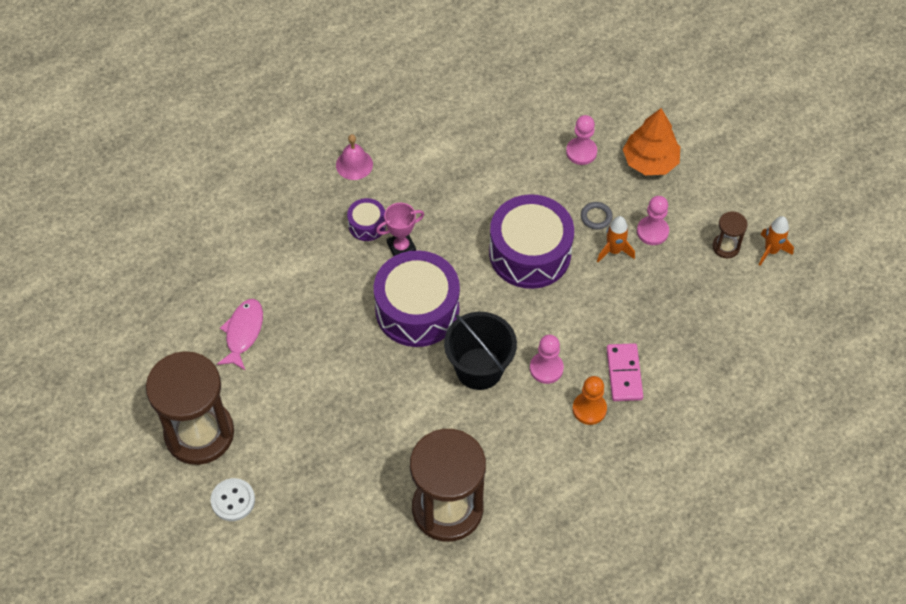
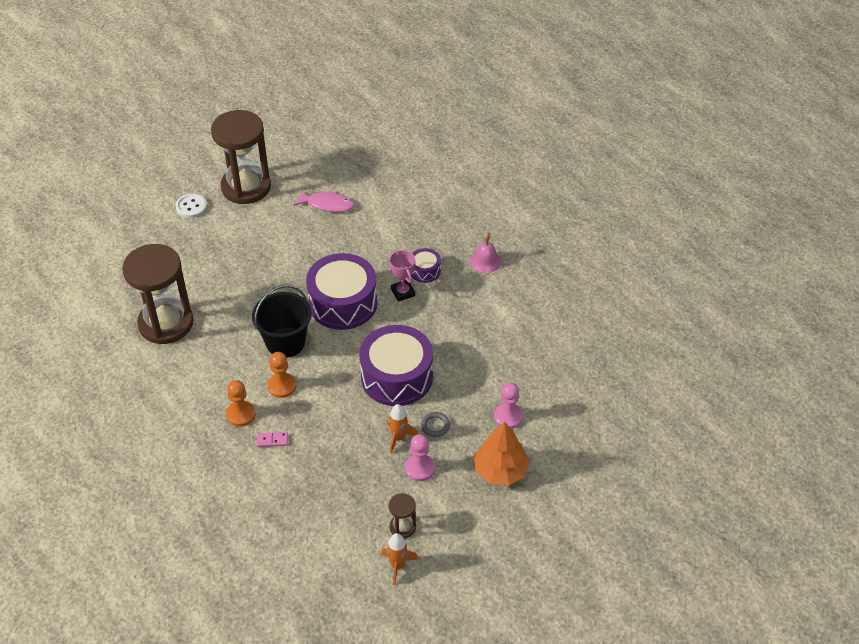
camera: 90 degrees right, 10 degrees down
(546, 368) = (282, 386): pink pawn -> orange pawn
(624, 374) = (272, 440): pink domino -> pink domino, size x0.57

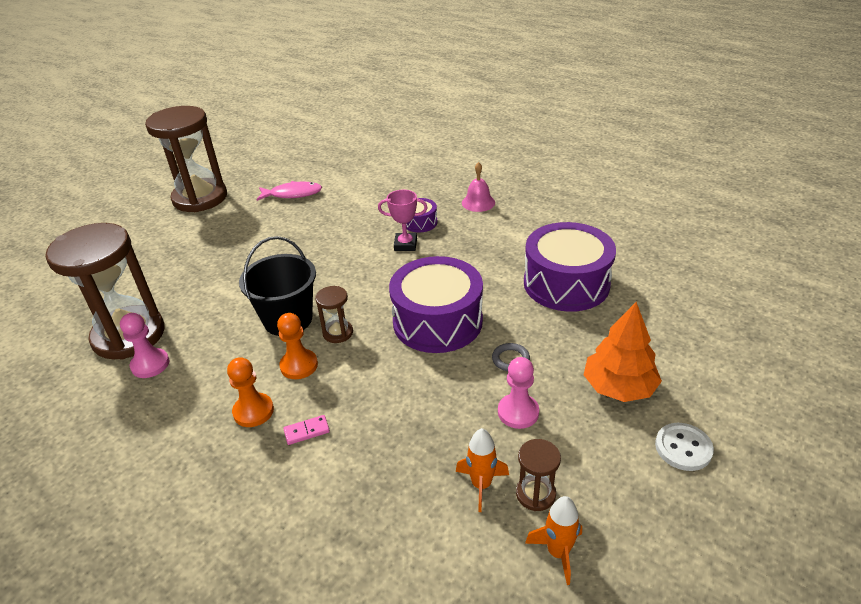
camera: 15 degrees left, 10 degrees down
(191, 207) = (142, 225): white button -> white button (683, 448)
(318, 365) = (338, 333): none -> brown hourglass
(343, 303) = (342, 268): purple drum -> purple drum (566, 283)
(398, 438) = (472, 384): orange rocket -> orange rocket (481, 485)
(403, 292) = (405, 244): pink trophy -> pink trophy turned 45 degrees counterclockwise
(508, 417) = (589, 328): pink pawn -> pink pawn (150, 364)

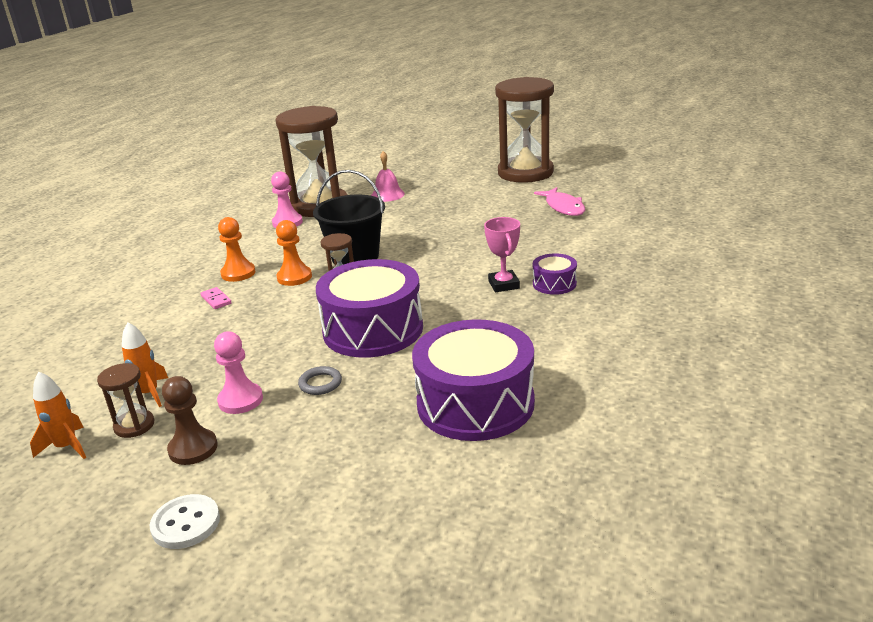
camera: 75 degrees right, 10 degrees down
(478, 202) = (628, 311): pink bell -> pink bell (387, 195)
(584, 446) = (193, 449): none -> brown pawn
(618, 387) = (283, 465): orange tree -> none

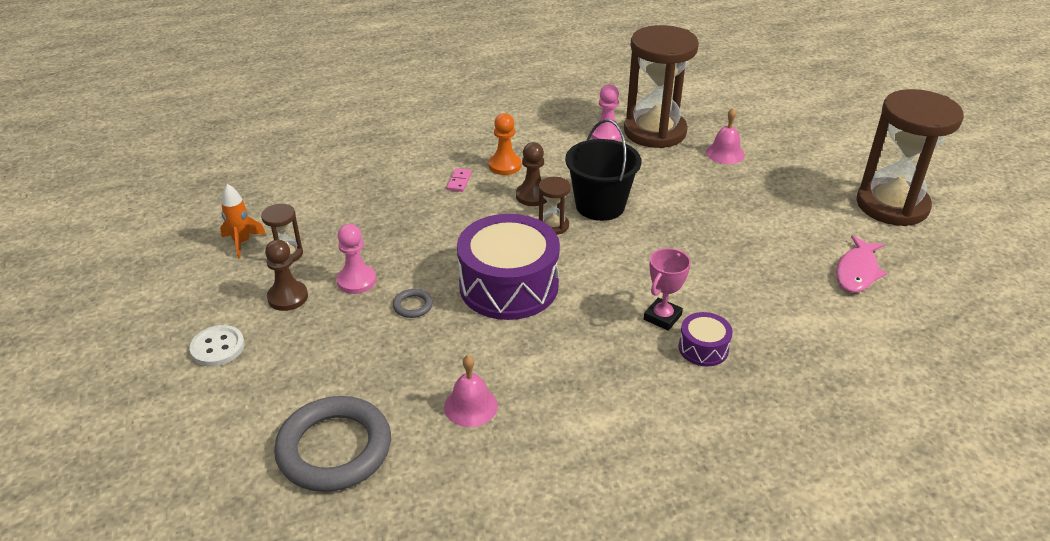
camera: 45 degrees right, 10 degrees up
(149, 394) = (323, 235): orange rocket -> none
(294, 277) = (532, 196): orange pawn -> brown pawn
(425, 499) = (334, 449): none -> grey ring
(475, 403) = (471, 406): purple drum -> pink bell

